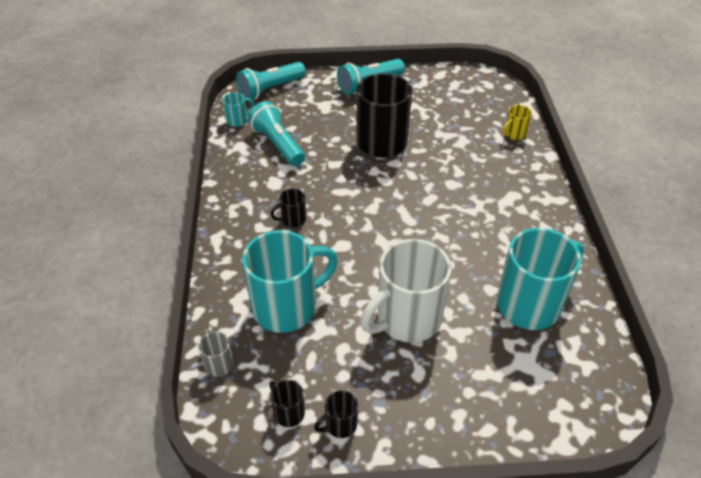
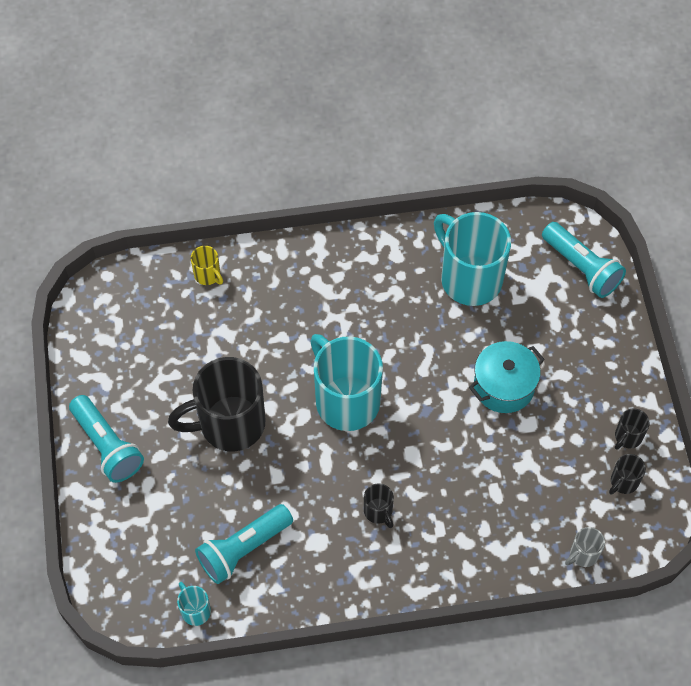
camera: 95 degrees left, 15 degrees up
(270, 89) = (120, 578): turquoise flashlight -> turquoise flashlight (581, 267)
(287, 307) = (505, 500): turquoise mug -> turquoise mug (345, 400)
(340, 425) = (627, 437): black mug -> black mug turned 75 degrees clockwise
(406, 319) = (504, 386): white mug -> turquoise pot

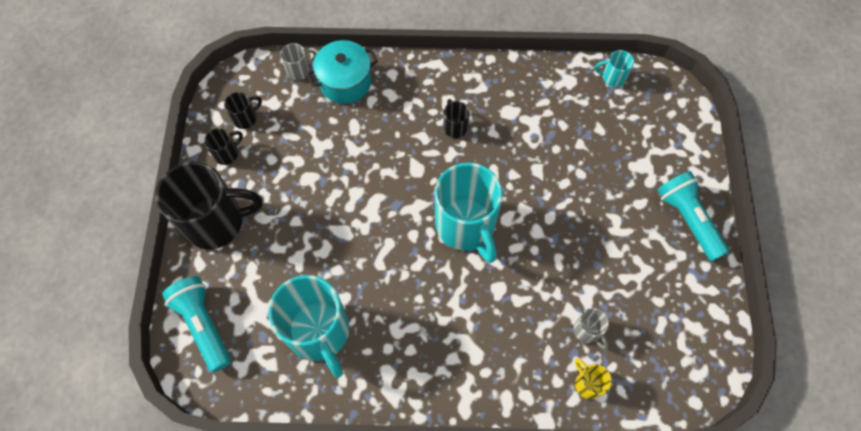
camera: 170 degrees left, 5 degrees up
(195, 610) = (612, 77): turquoise mug -> turquoise mug turned 120 degrees clockwise
(210, 319) = (587, 331): none -> grey mug
(229, 424) = (575, 221): black mug -> black mug (217, 222)
(243, 549) = (570, 116): turquoise flashlight -> none
(504, 386) = (319, 215): turquoise pot -> turquoise pot (345, 82)

